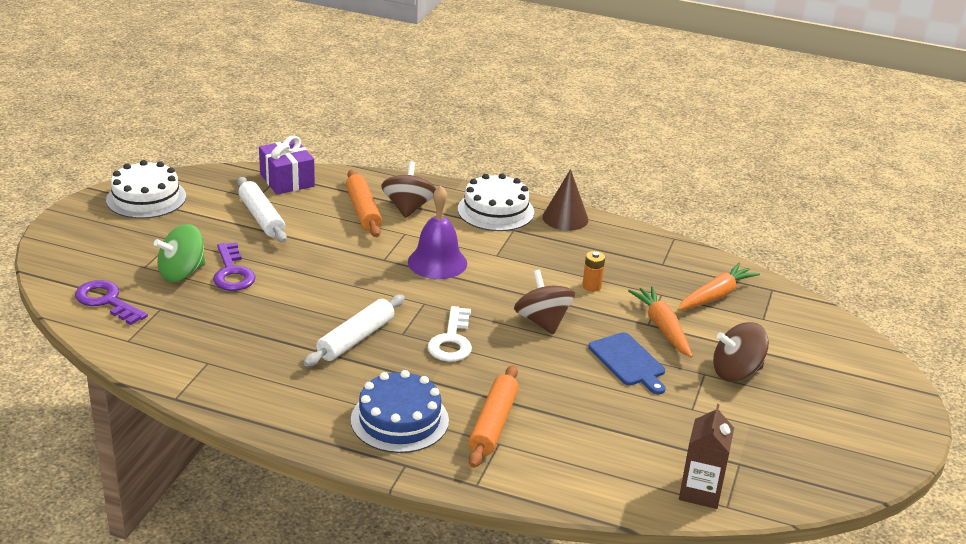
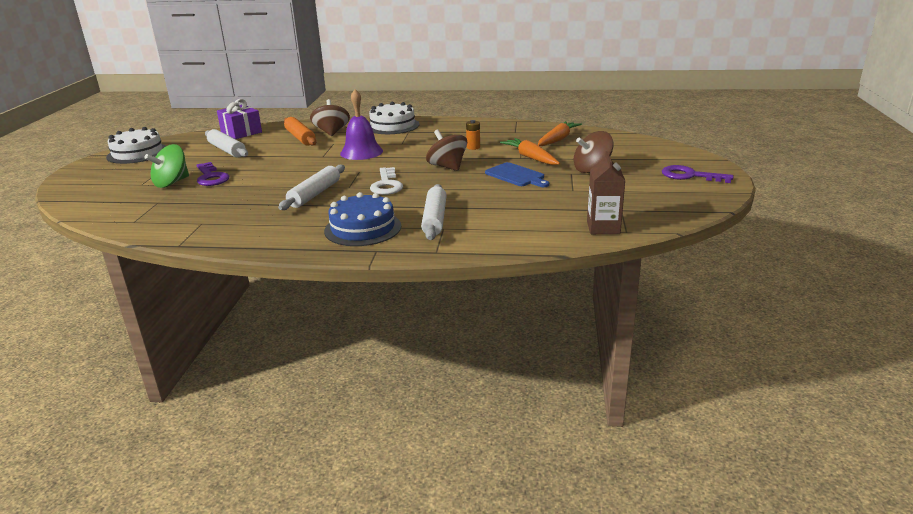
camera: 10 degrees left, 5 degrees down
(107, 301) = (113, 204): purple key -> purple key (690, 176)
(493, 424) = (434, 219): orange rolling pin -> white rolling pin
(565, 218) = (441, 122): brown cone -> none

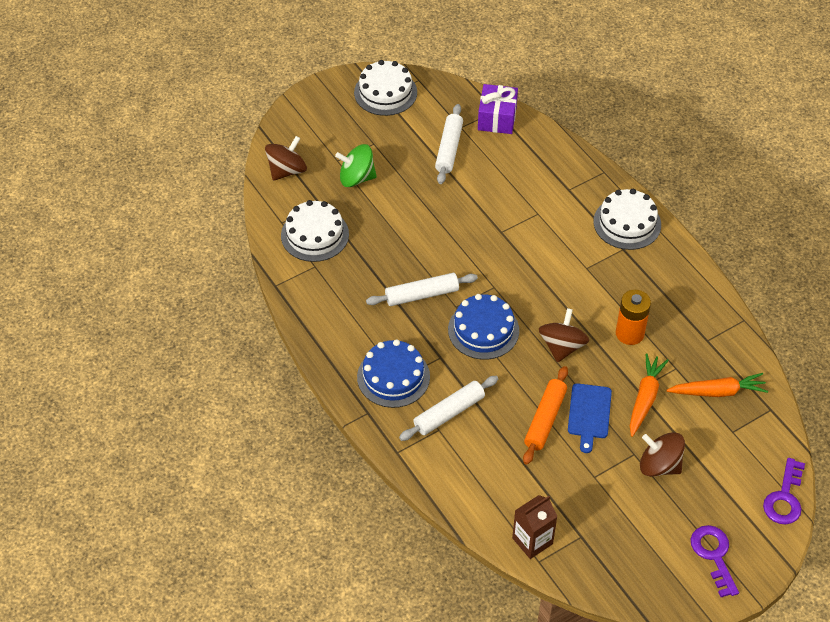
camera: 50 degrees right, 25 degrees up
(176, 213) = (315, 235): none -> white cake
(211, 177) = (388, 194): purple key -> purple key (784, 498)
(300, 138) = (526, 176): orange rolling pin -> orange rolling pin (545, 419)
(331, 132) = (562, 189): brown spinning top -> brown spinning top (287, 170)
(361, 152) = (536, 253): purple bell -> none
(386, 185) = (483, 330): white key -> blue cake
(473, 147) = (629, 333): orange battery -> orange battery, size x1.76

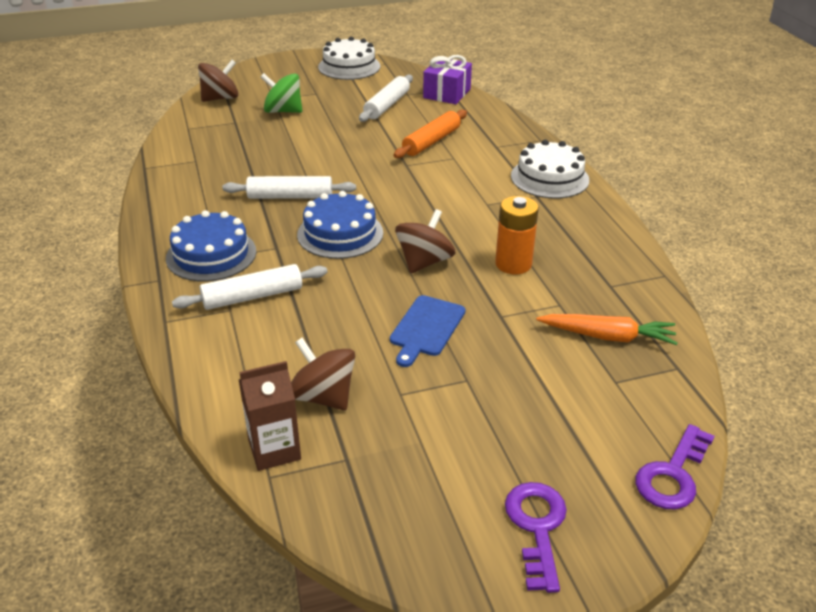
camera: 15 degrees right, 15 degrees down
(315, 235) = (213, 140): white cake -> none
(545, 419) = (367, 323): orange rolling pin -> orange rolling pin (431, 141)
(645, 398) = (506, 326): orange carrot -> none
(659, 465) = (496, 399): brown spinning top -> brown spinning top (323, 396)

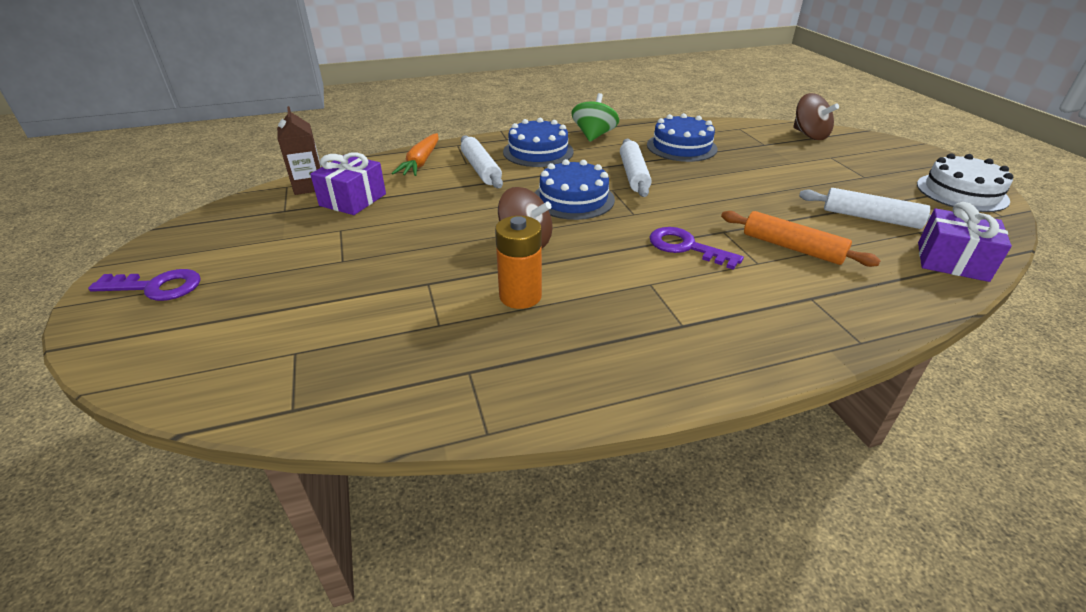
camera: 90 degrees right, 0 degrees up
(227, 164) = (681, 147): none -> blue cake
(283, 111) = (805, 163): green spinning top -> green spinning top (594, 135)
(323, 396) = (353, 200): brown spinning top -> purple gift
(426, 328) = (420, 241): blue cutting board -> none
(549, 178) = (739, 341): white cake -> none
(607, 336) = (370, 356): orange carrot -> orange carrot (421, 162)
(672, 474) = (144, 375): purple key -> purple key (686, 247)

